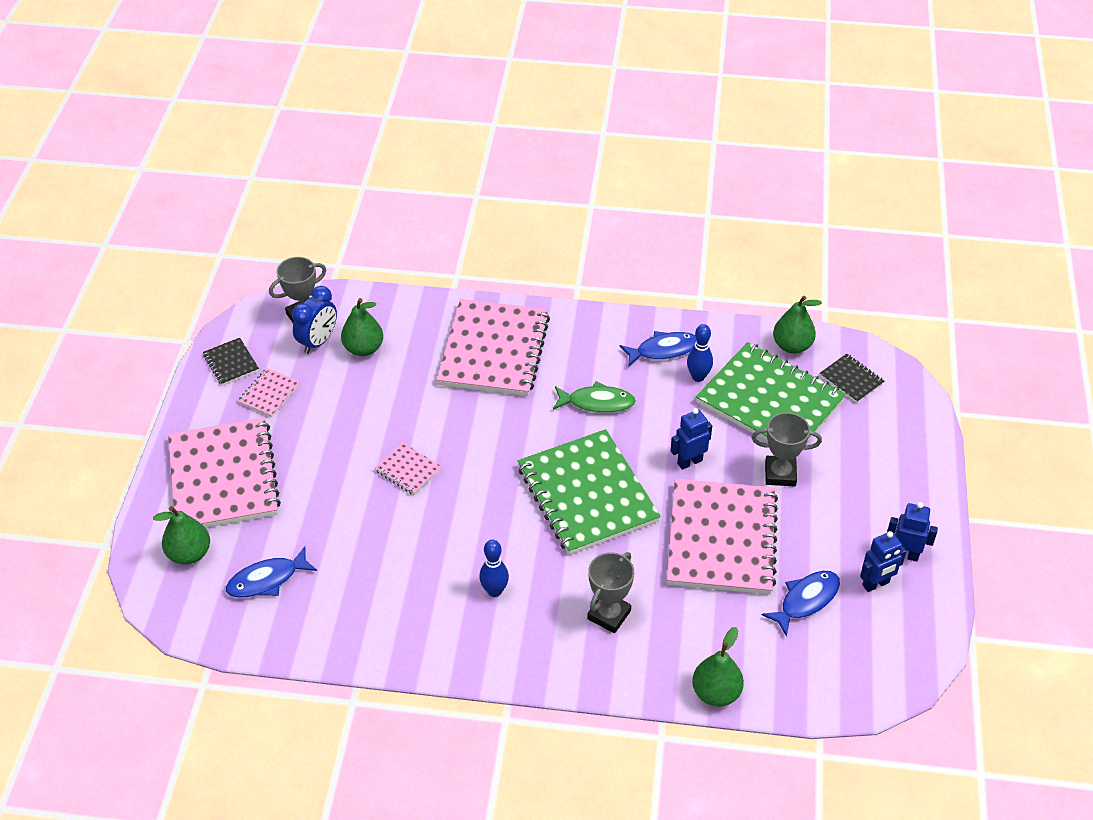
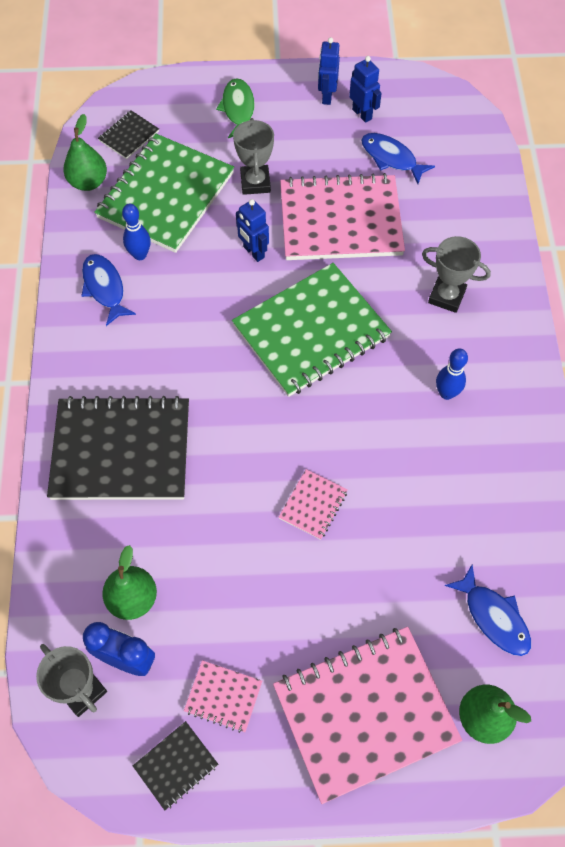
camera: 100 degrees left, 15 degrees up
(494, 350) = (121, 451): pink notebook -> black notebook
(597, 402) = (187, 339): green fish -> green fish (238, 109)
(716, 693) = (501, 212): green pear -> none

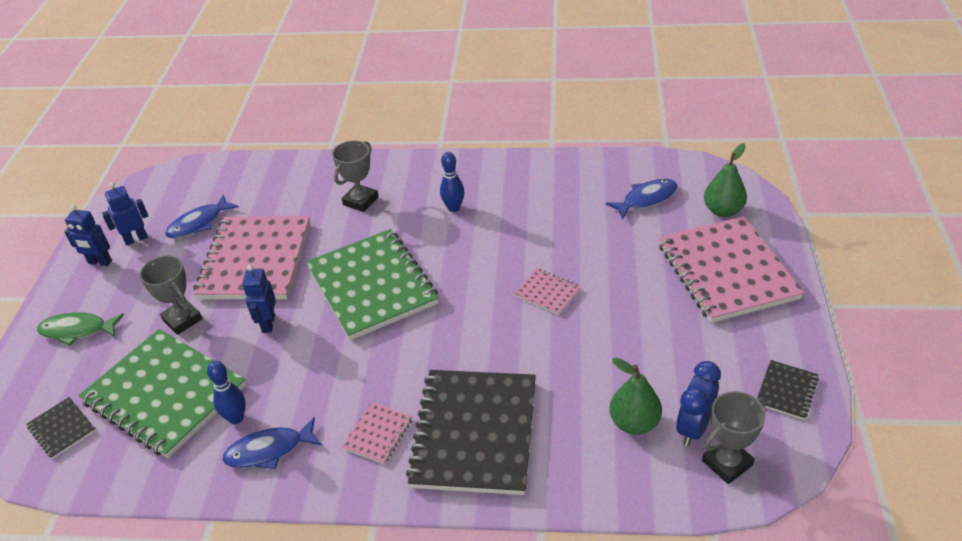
camera: 80 degrees left, 20 degrees down
(88, 182) = (111, 469): green pear -> none
(176, 765) = (786, 391): black notebook -> black notebook turned 60 degrees clockwise
(223, 696) = (722, 357): pink notebook -> pink notebook (378, 434)
(253, 252) = (268, 324): blue robot -> blue robot turned 120 degrees clockwise
(255, 183) = (182, 320): grey trophy -> grey trophy turned 45 degrees clockwise

